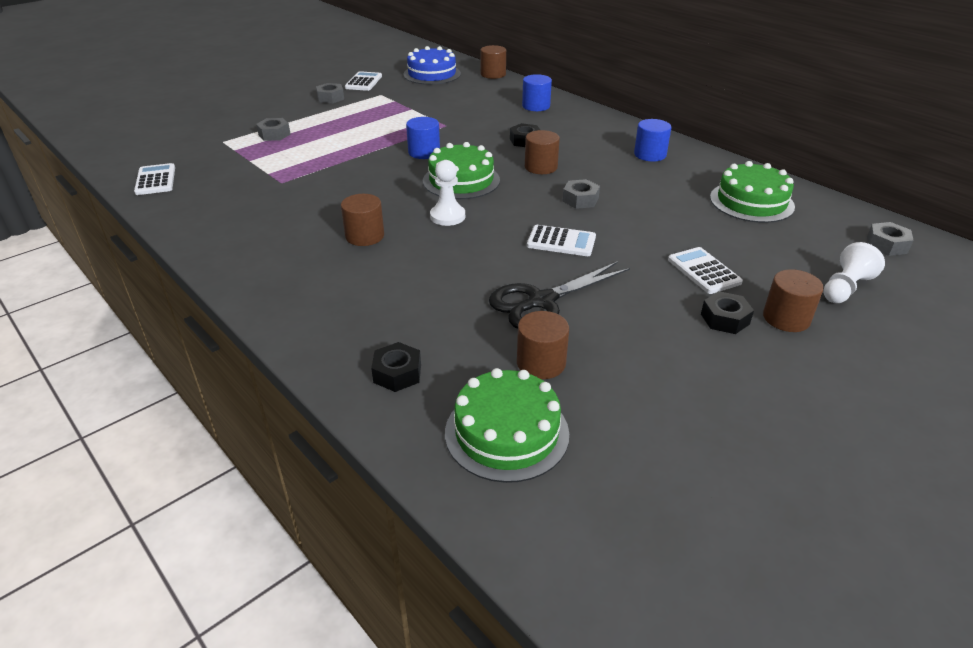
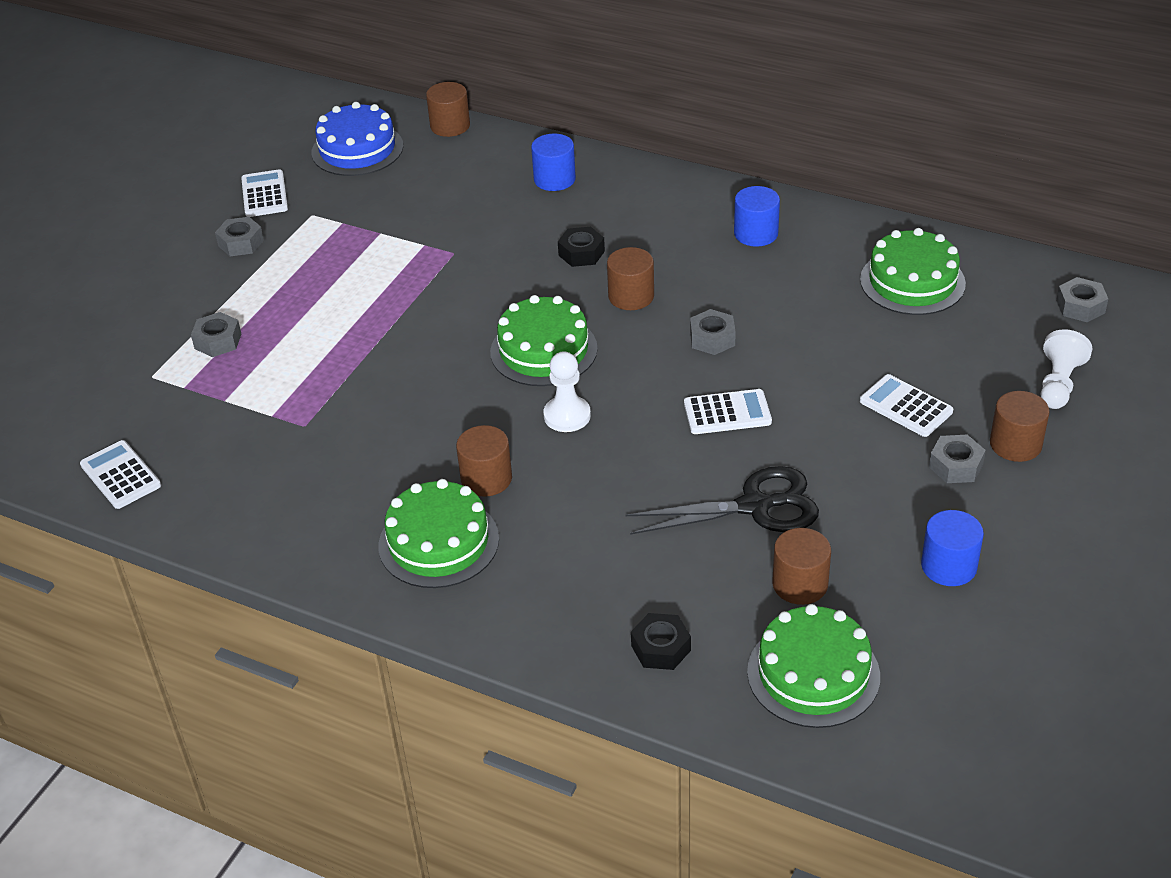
camera: 20 degrees left, 5 degrees up
(301, 262) = (438, 542): none -> green cake
(424, 152) = (459, 314): blue cylinder -> blue cylinder (948, 566)
(541, 302) = (755, 506): black scissors -> black scissors turned 135 degrees counterclockwise
(724, 319) = (955, 466): black nut -> grey nut

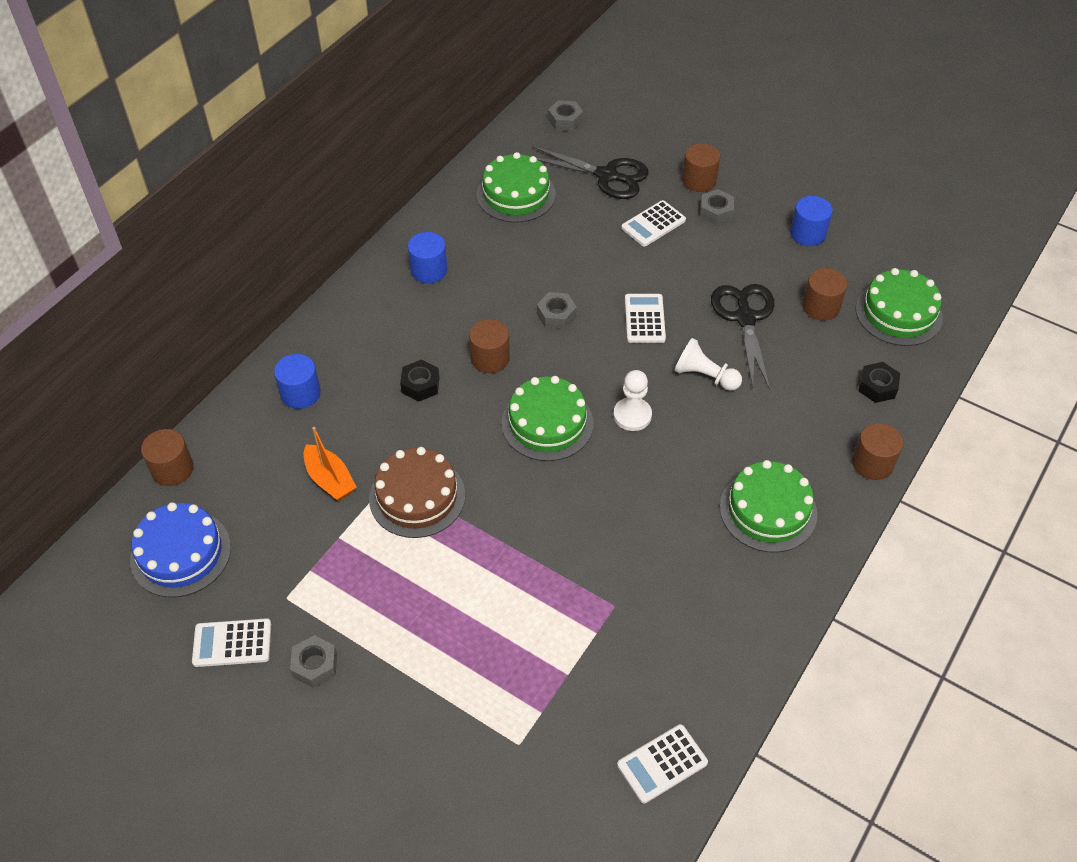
camera: 85 degrees left, 10 degrees up
(218, 341) = (476, 683): grey nut -> none
(433, 273) = (417, 496): none -> brown cake
(448, 216) = (330, 480): none -> orange boat
(486, 478) = (699, 474): brown cylinder -> brown cylinder (872, 463)
(984, 355) = (607, 176): none -> black scissors
(1058, 384) = (643, 148): white pawn -> white pawn (705, 376)

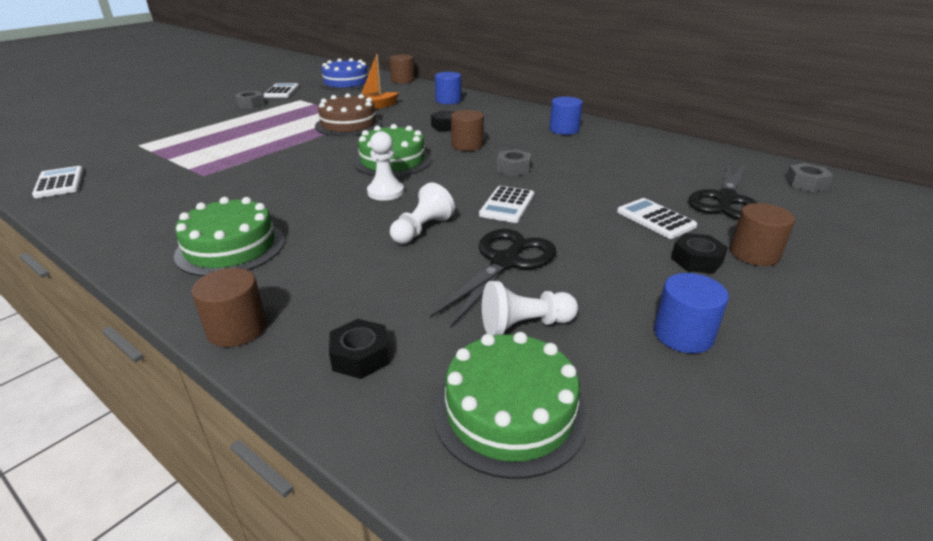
camera: 95 degrees right, 20 degrees down
(516, 194) = (670, 159): green cake -> none
(644, 319) = (507, 205): white calculator -> white calculator turned 105 degrees clockwise
(716, 212) = (696, 260): grey nut -> black nut
(745, 318) = (505, 262): black scissors -> black scissors turned 60 degrees counterclockwise
(820, 307) = (525, 325): brown cylinder -> white pawn

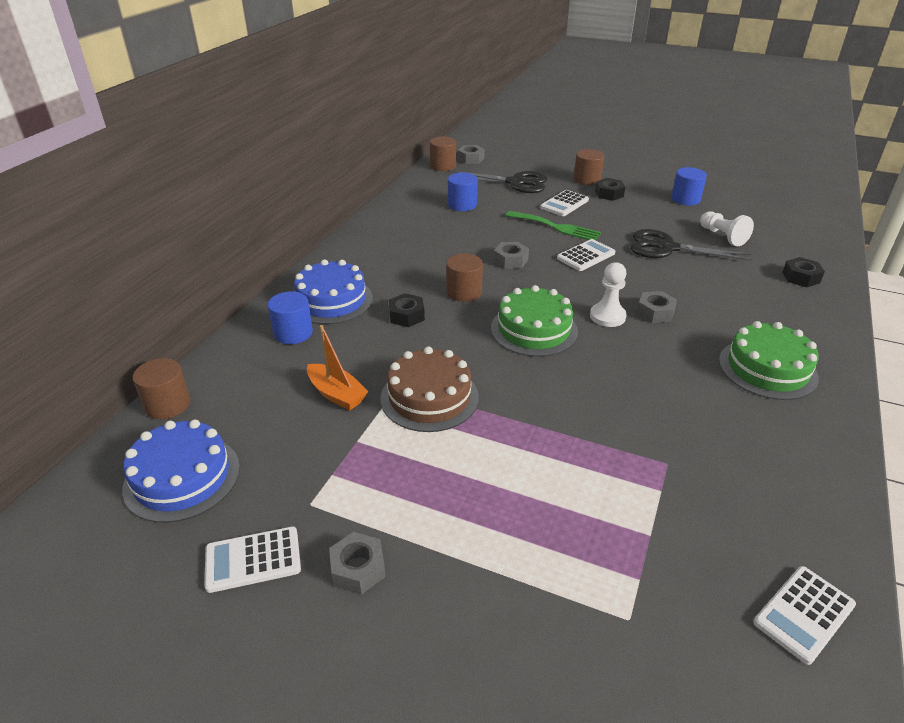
camera: 105 degrees left, 5 degrees up
(237, 329) = (833, 325): brown cylinder -> brown cylinder (443, 166)
(371, 216) = (655, 312): none -> grey nut
(421, 230) = (655, 285): white pawn -> none
(482, 110) = (331, 300): none -> blue cake
(507, 205) = (586, 256): white calculator -> white calculator turned 45 degrees counterclockwise
(510, 412) = (784, 234): green cake -> none
(564, 130) = (391, 244): blue cylinder -> blue cylinder (462, 205)
(585, 202) = (556, 227): none -> green fork

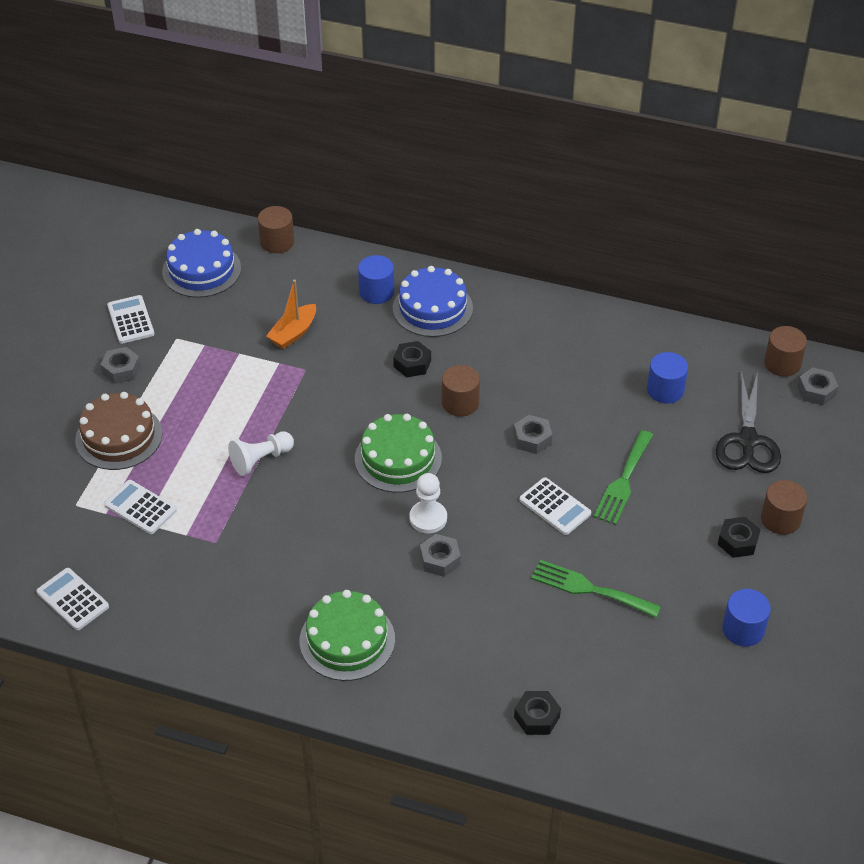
camera: 85 degrees right, 10 degrees up
(429, 397) = (292, 390): brown cake -> brown cake (119, 437)
(564, 204) = (693, 491): white calculator -> white calculator (140, 507)
(667, 248) = (589, 589): black scissors -> green fork
(722, 236) = (633, 654): white pawn -> white pawn (261, 460)

